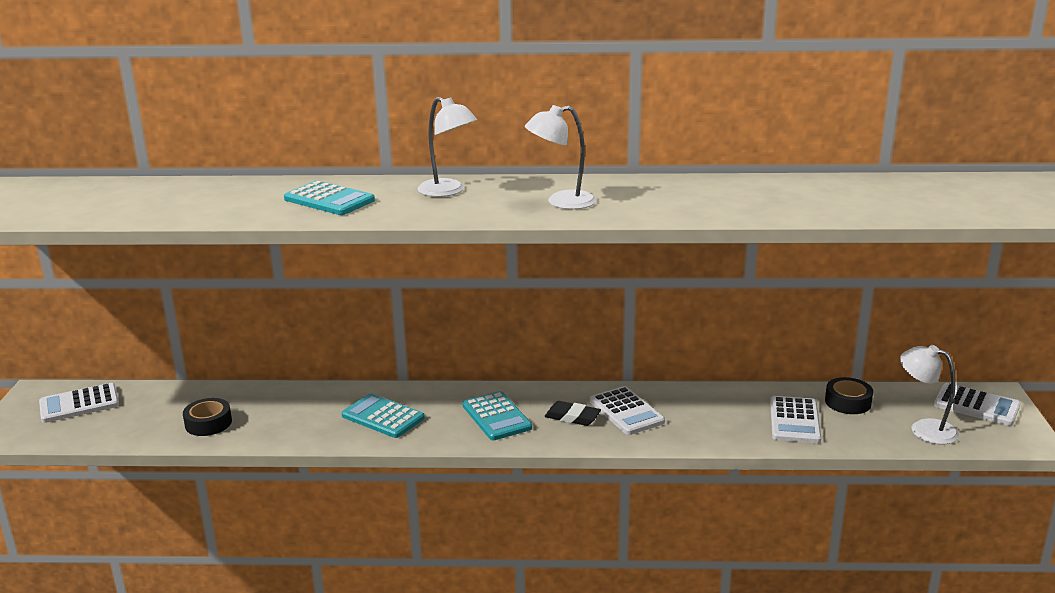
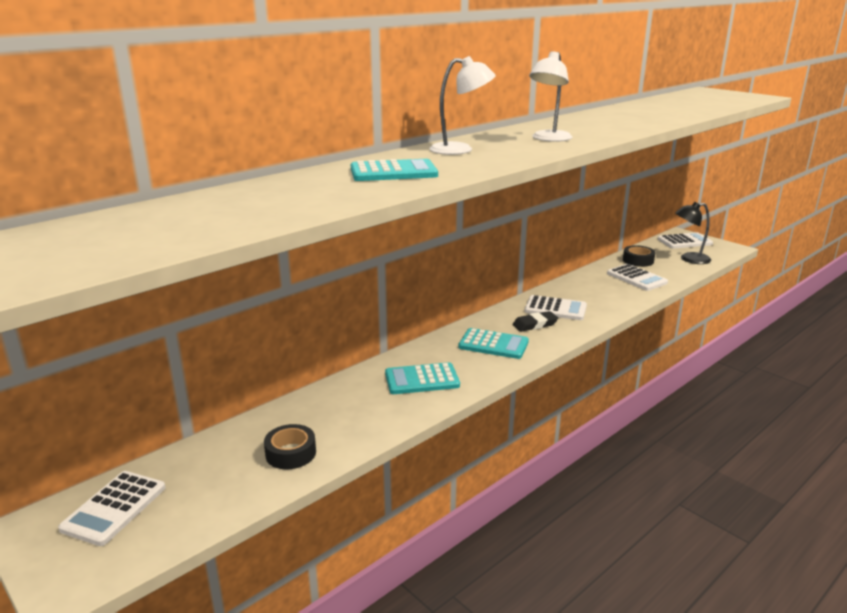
camera: 45 degrees left, 0 degrees up
(924, 429) = (689, 259): white lamp -> black lamp

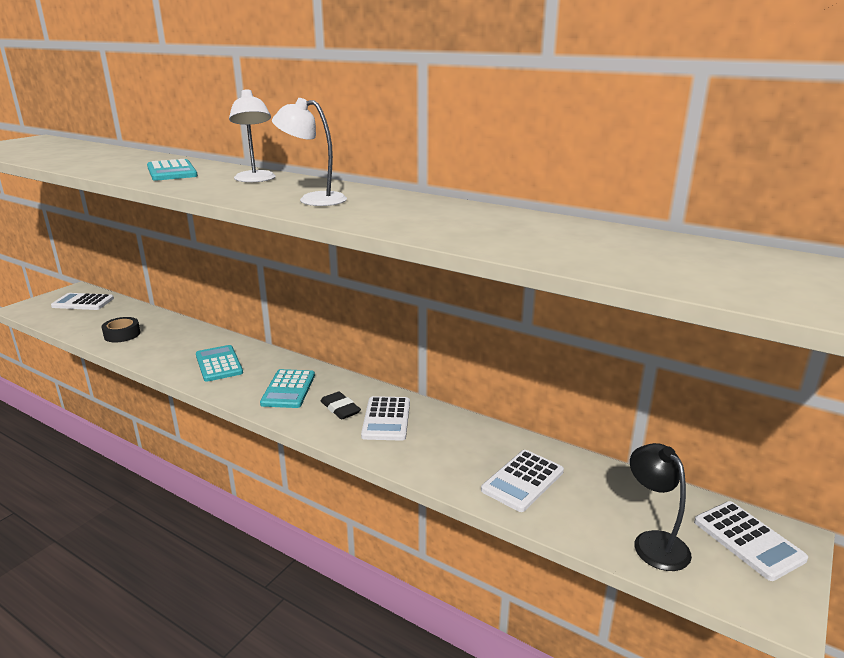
camera: 75 degrees right, 0 degrees up
(638, 260) = (599, 482): black tape -> none

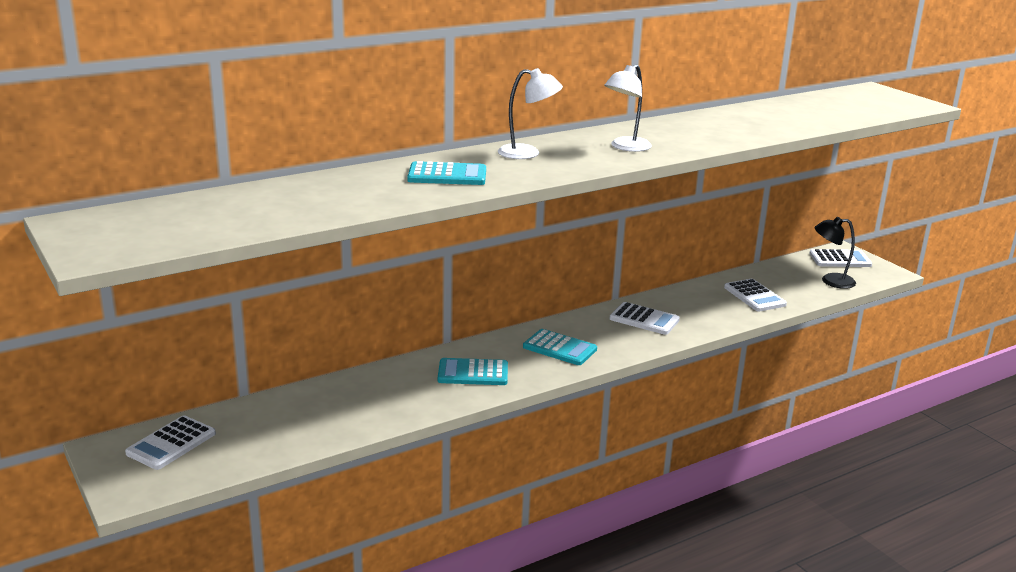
camera: 65 degrees left, 0 degrees up
(122, 334) = (328, 421): black tape -> none
(340, 409) = (613, 333): black eraser -> none

